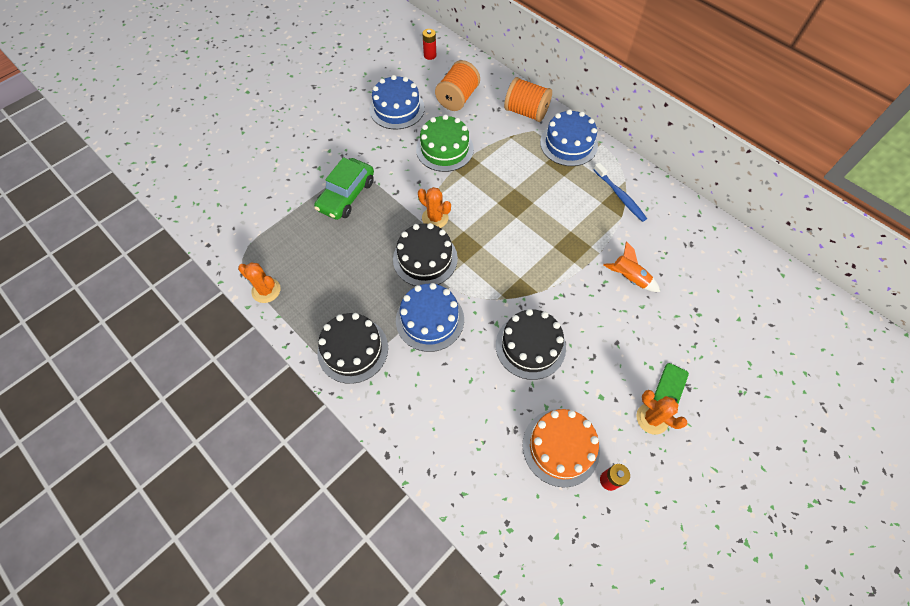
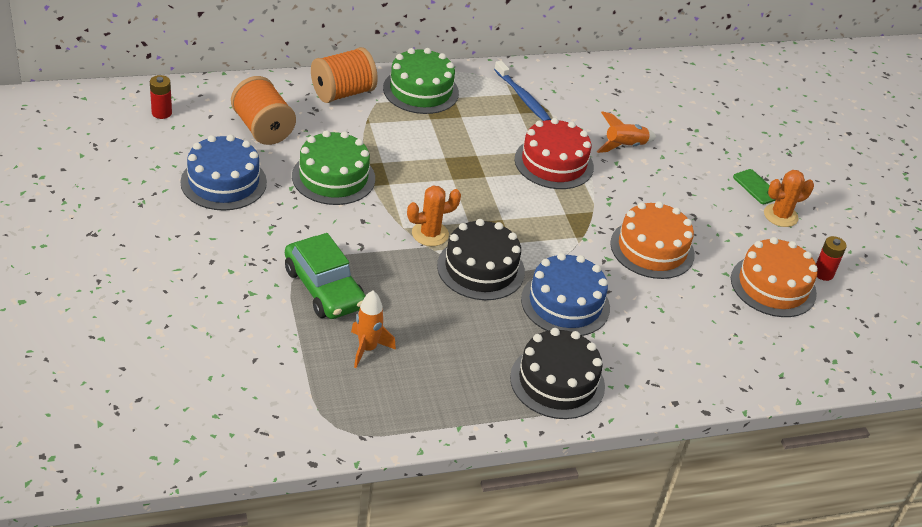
camera: 65 degrees left, 20 degrees down
(266, 290) = (410, 423): orange cactus -> none
(312, 240) = (367, 349): none -> orange rocket
(530, 346) = (652, 249): black cake -> orange cake
(567, 246) = (554, 163): none -> red cake
(568, 144) = (421, 90): blue cake -> green cake
(620, 196) = (522, 97): blue toothbrush -> blue toothbrush turned 60 degrees clockwise

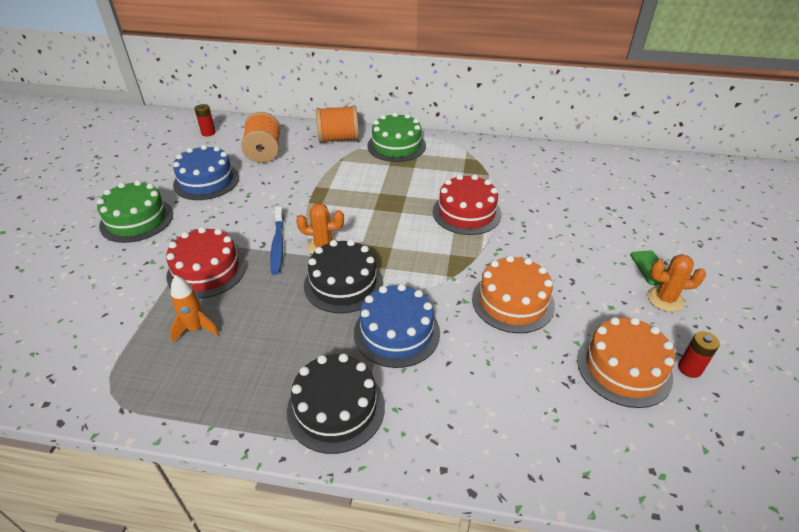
camera: 30 degrees right, 0 degrees up
(324, 288) = (207, 270): green car -> red cake
(333, 177) = (284, 191): green cake -> green cake (137, 220)
(522, 97) = (473, 162): blue toothbrush -> blue toothbrush (278, 245)
(624, 146) = (538, 211): orange rocket -> none

